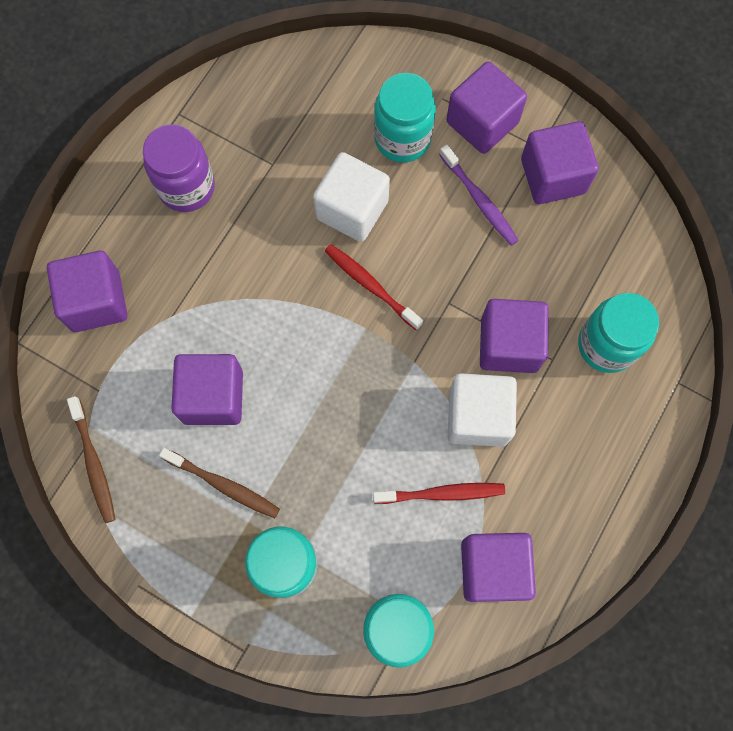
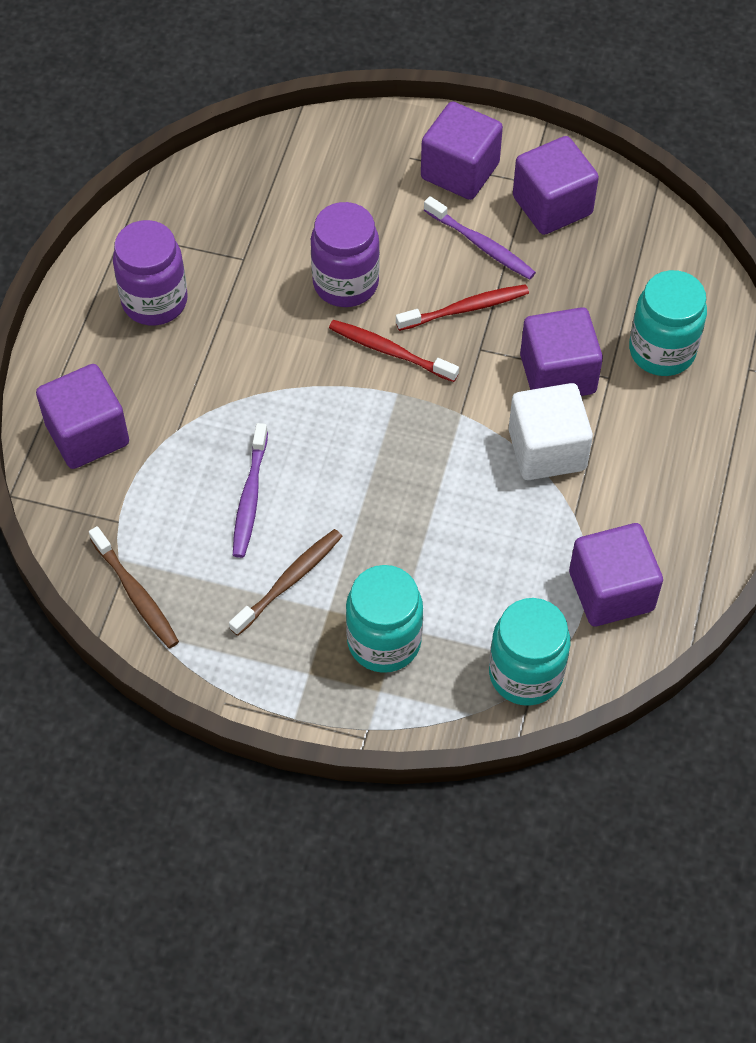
camera: 15 degrees left, 15 degrees down
(213, 396) = (250, 497): purple cube -> purple toothbrush
(223, 485) = (289, 581): brown toothbrush -> brown toothbrush turned 60 degrees counterclockwise
(352, 209) = (345, 283): white cube -> purple jar
(402, 138) = (378, 204): turquoise jar -> none
(442, 493) = (532, 532): red toothbrush -> red toothbrush (465, 309)

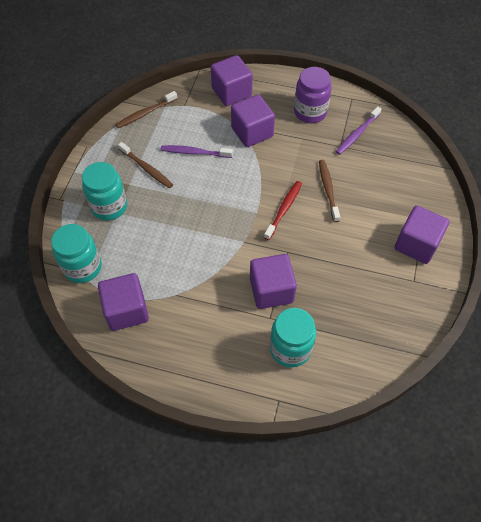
camera: 90 degrees right, 0 degrees up
(345, 283) = (328, 189): purple jar -> brown toothbrush
(465, 309) = (315, 245): red toothbrush -> none
(481, 245) = (362, 254): purple toothbrush -> purple toothbrush (357, 134)
(547, 450) = (219, 282): white cube -> none
(552, 205) = (397, 293): purple cube -> purple cube (252, 132)

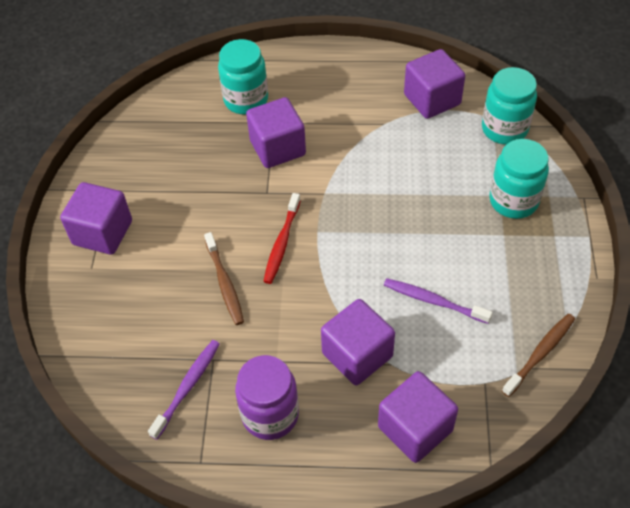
camera: 170 degrees right, 5 degrees down
(147, 169) = (491, 262): brown toothbrush -> none
(194, 152) = (433, 301): purple toothbrush -> purple toothbrush turned 150 degrees counterclockwise

